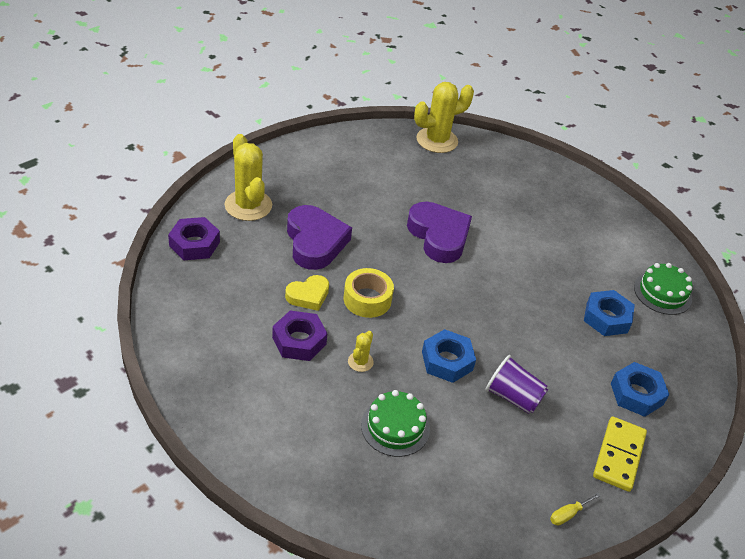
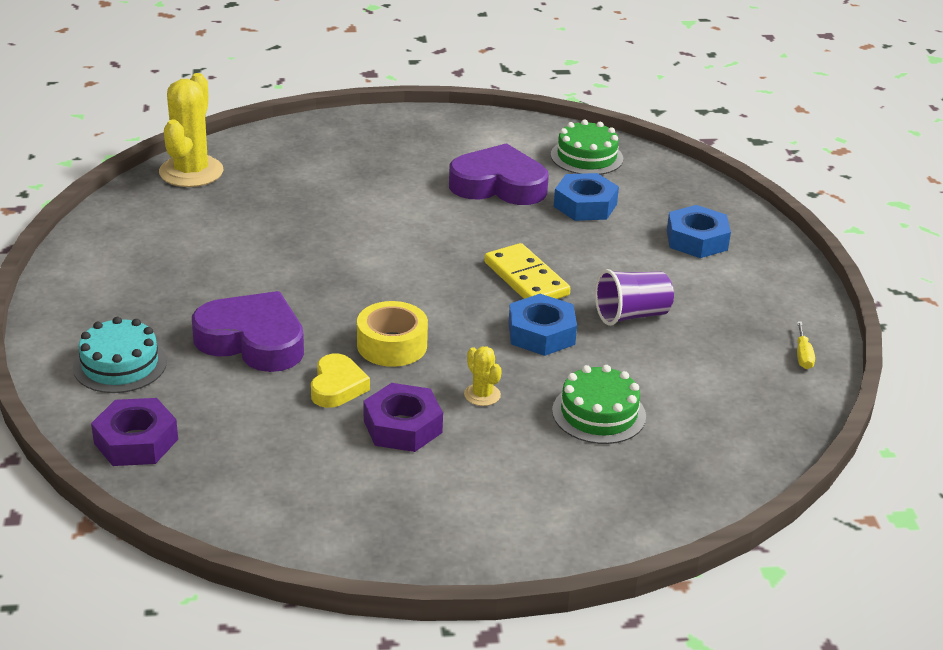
camera: 50 degrees left, 10 degrees down
(248, 205) = (120, 364): yellow cactus -> turquoise cake
(439, 236) = (350, 248): purple heart -> purple heart (498, 185)
(618, 455) = (760, 289): yellow domino -> yellow domino (526, 279)

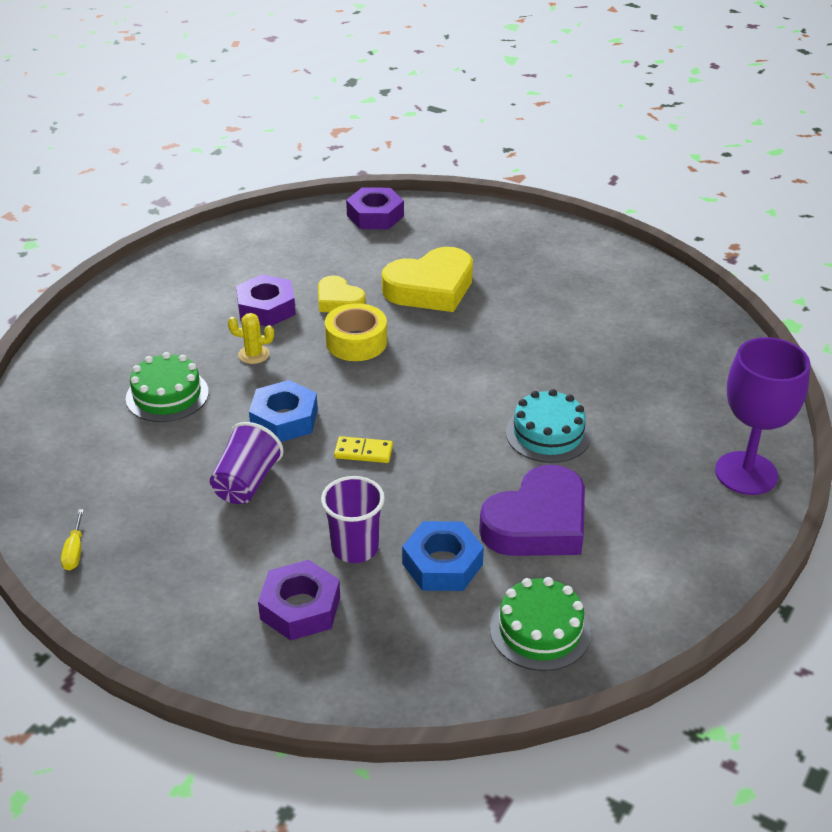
camera: 130 degrees right, 5 degrees up
(120, 364) = (461, 233): turquoise cake -> turquoise cake (548, 434)
(191, 172) = (721, 347): yellow cactus -> none
(253, 341) = (430, 288): purple heart -> yellow heart
(346, 129) = (746, 473): none -> purple goblet
(526, 279) = (363, 452): yellow domino -> yellow domino, size x0.58
(620, 242) = (355, 548): none -> purple cup
(696, 240) = (300, 608): blue nut -> purple nut
(803, 355) = (74, 551): yellow screwdriver -> yellow screwdriver turned 135 degrees counterclockwise

